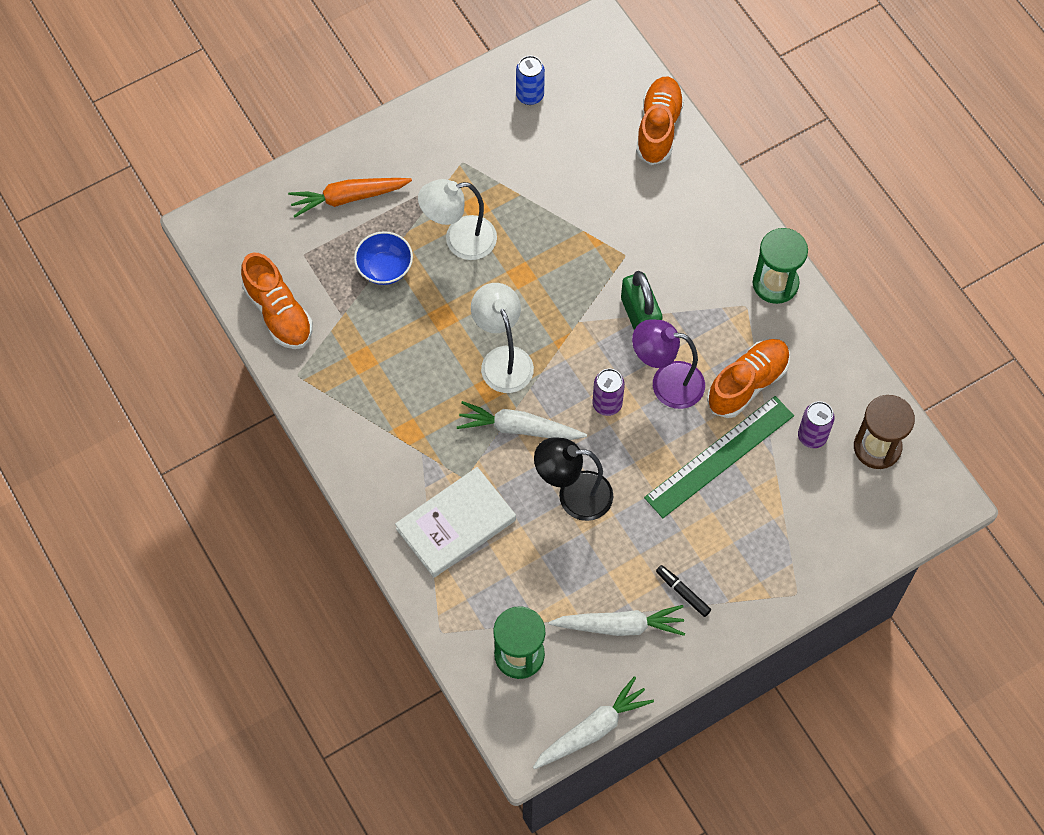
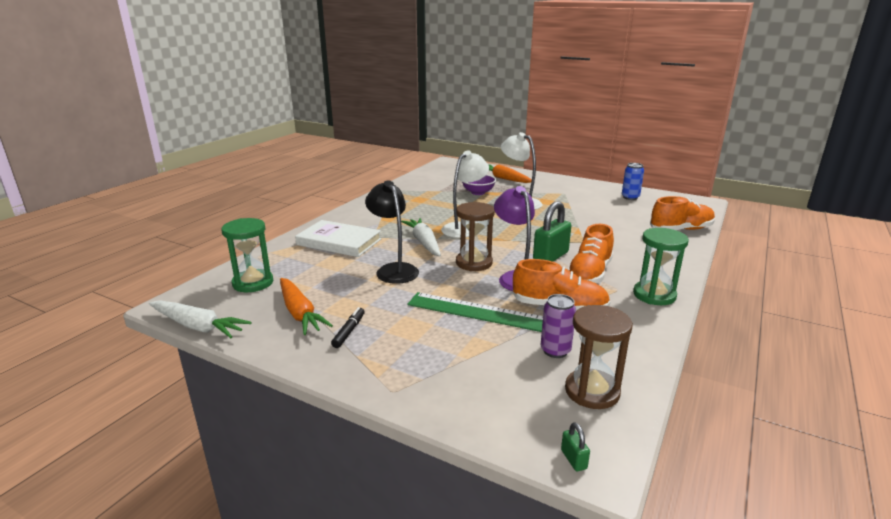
camera: 60 degrees right, 40 degrees down
(278, 313) = (423, 180): orange shoe -> orange shoe (589, 274)
(384, 268) = (478, 192): blue bowl -> purple bowl
(607, 404) = (474, 263): purple can -> brown hourglass
(619, 626) = (300, 313): white carrot -> orange carrot
(935, 511) = (573, 459): none -> green padlock

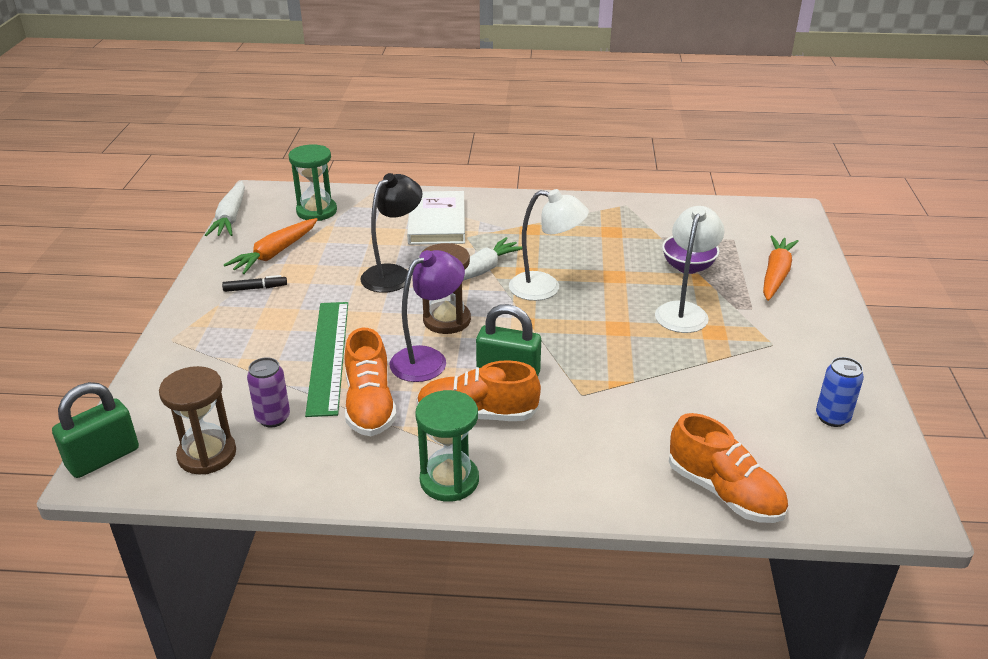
camera: 65 degrees right, 10 degrees up
(573, 459) = (103, 458): green padlock -> green padlock, size x2.30

